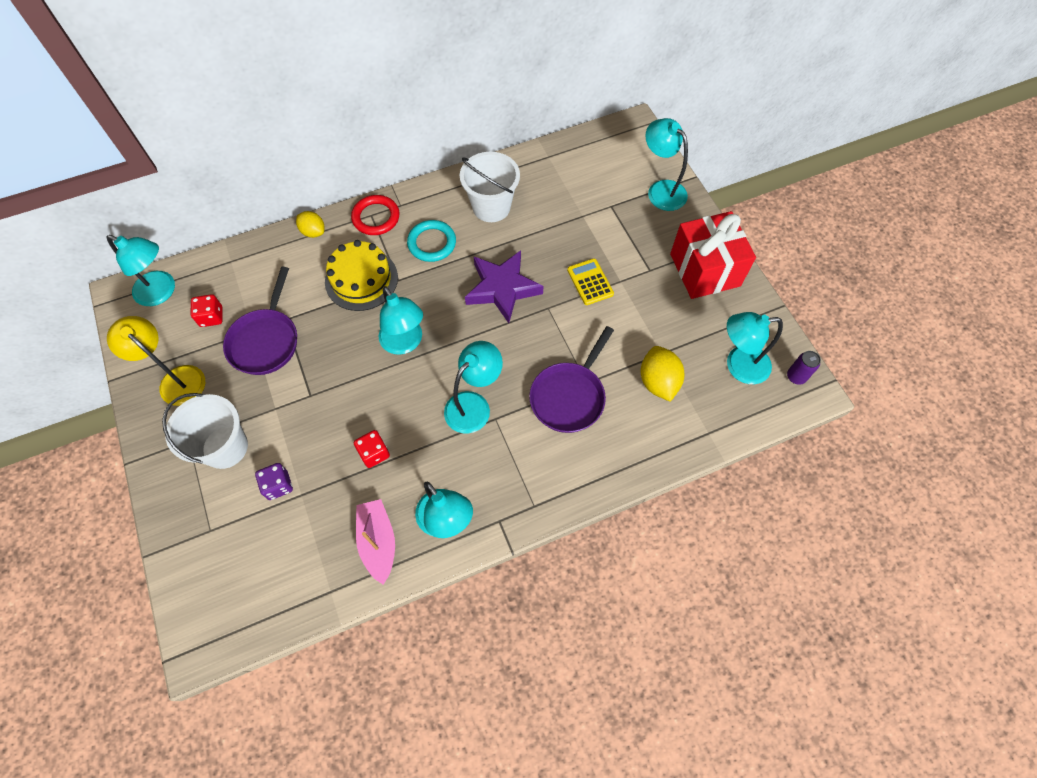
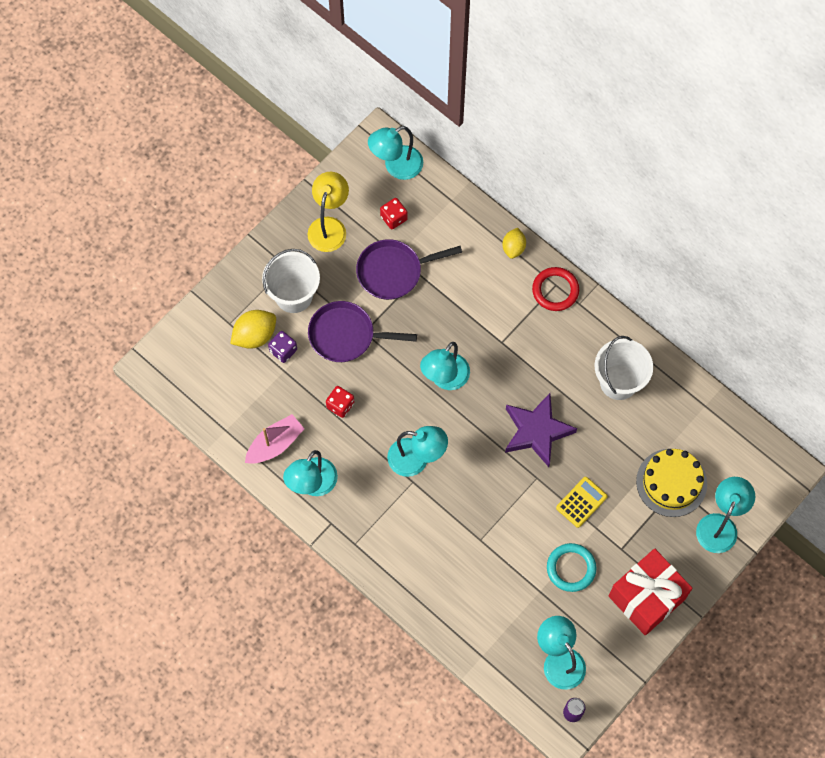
camera: 65 degrees right, 5 degrees up
(162, 292) = (396, 167): turquoise lamp -> turquoise lamp turned 60 degrees clockwise
(361, 279) = (487, 312): yellow cake -> yellow cake (671, 482)
(432, 243) = (553, 350): turquoise ring -> turquoise ring (571, 568)
(569, 396) = (461, 531): purple pan -> purple pan (346, 335)
(658, 382) = (510, 598): yellow lemon -> yellow lemon (255, 335)

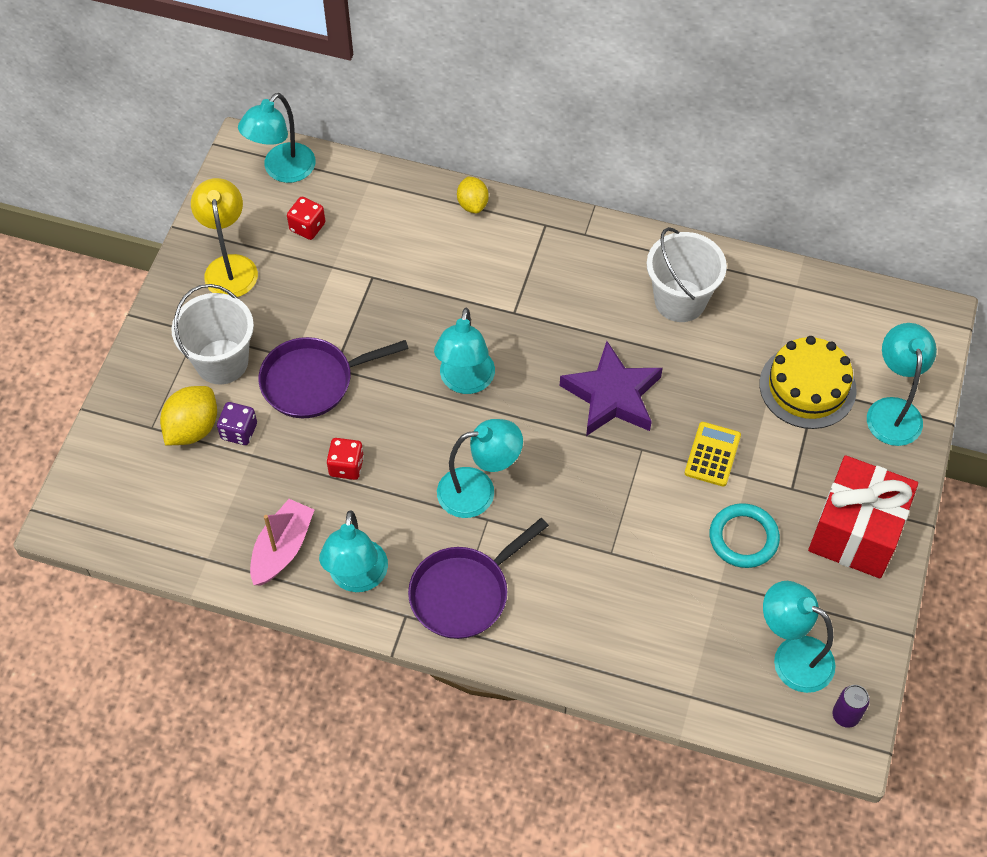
camera: 25 degrees left, 10 degrees down
(394, 271) = (337, 285): purple pan -> purple pan (464, 592)
(555, 290) = (548, 231): red ring -> none

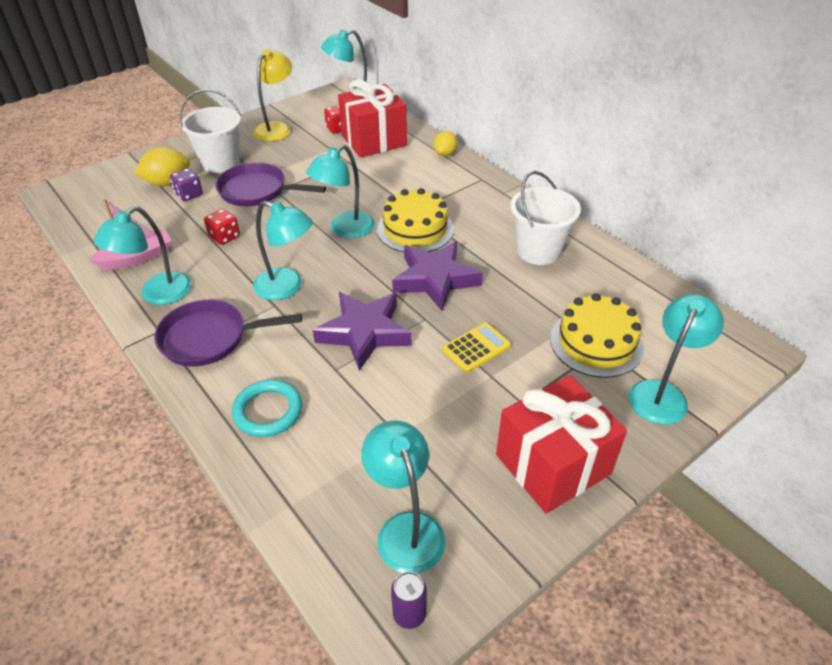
camera: 35 degrees right, 15 degrees down
(370, 225) = (374, 140): none -> red gift
(537, 340) = (415, 229): none -> yellow cake
(601, 498) = (364, 333): none -> purple star
(743, 538) = (448, 415): turquoise ring -> turquoise ring (268, 411)

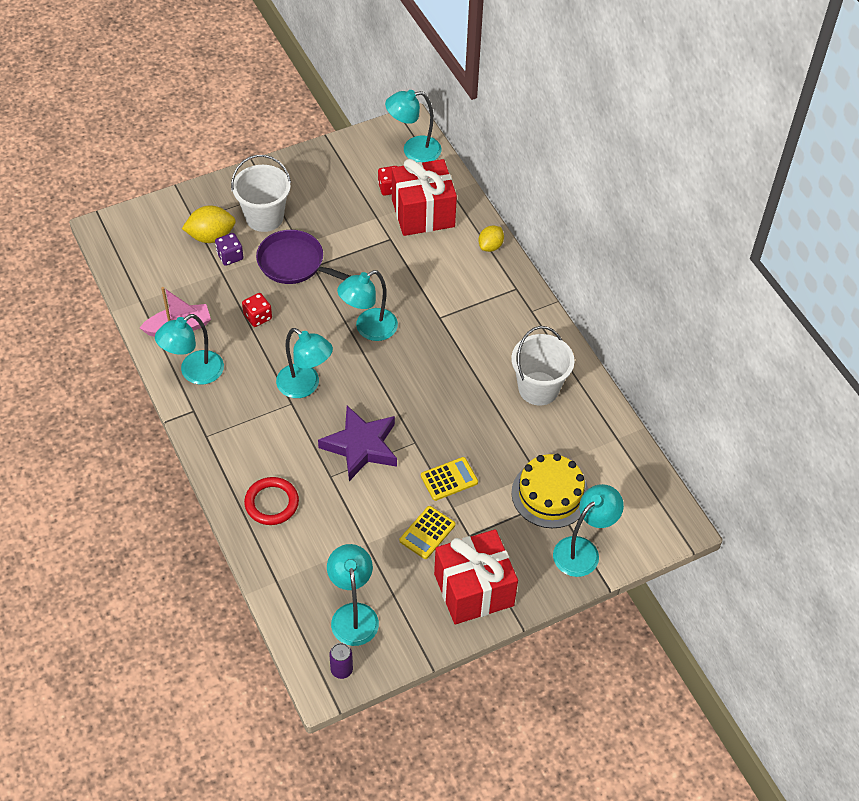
camera: 10 degrees right, 10 degrees up
(210, 338) = (234, 426): purple pan -> none
(268, 411) = (271, 503): turquoise ring -> red ring
(276, 128) = (327, 176): yellow lamp -> none
(415, 229) = (433, 341): yellow cake -> none
(435, 279) = (435, 402): purple star -> none
(470, 409) = (427, 533): none -> yellow calculator

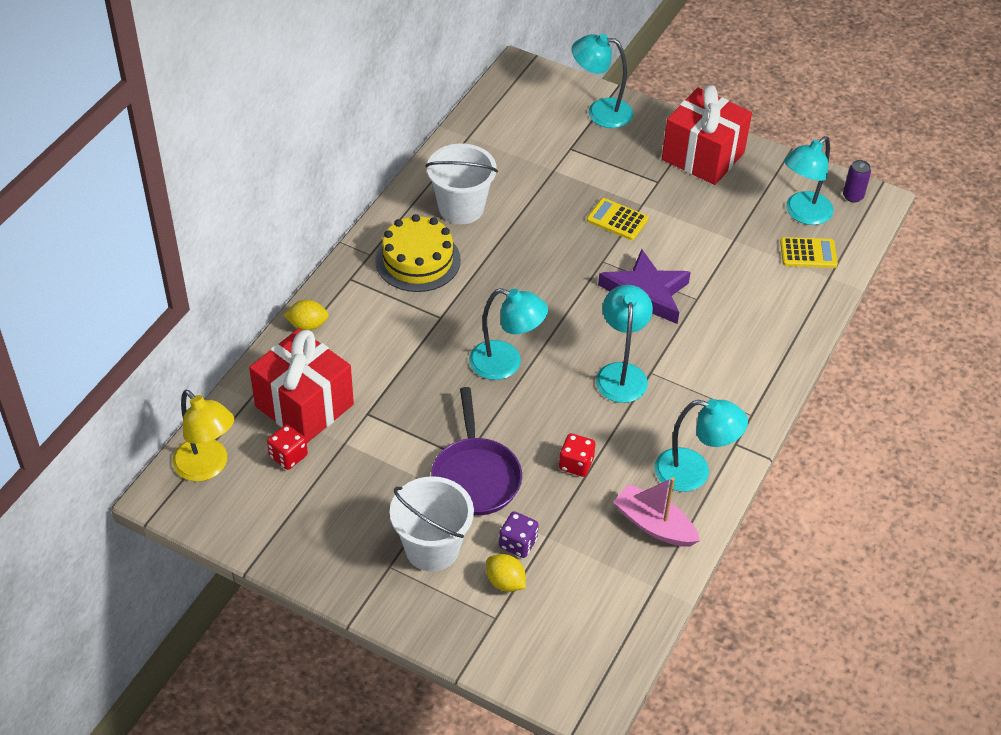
camera: 125 degrees left, 5 degrees down
(211, 236) = (505, 582): yellow lemon -> yellow lemon, size x0.66
(271, 503) = (765, 323): red ring -> none
(413, 150) = (207, 467): turquoise lamp -> yellow lamp
(427, 533) = (683, 208): yellow calculator -> yellow calculator (808, 253)
(550, 494) = (567, 152): yellow cake -> yellow cake (418, 260)

